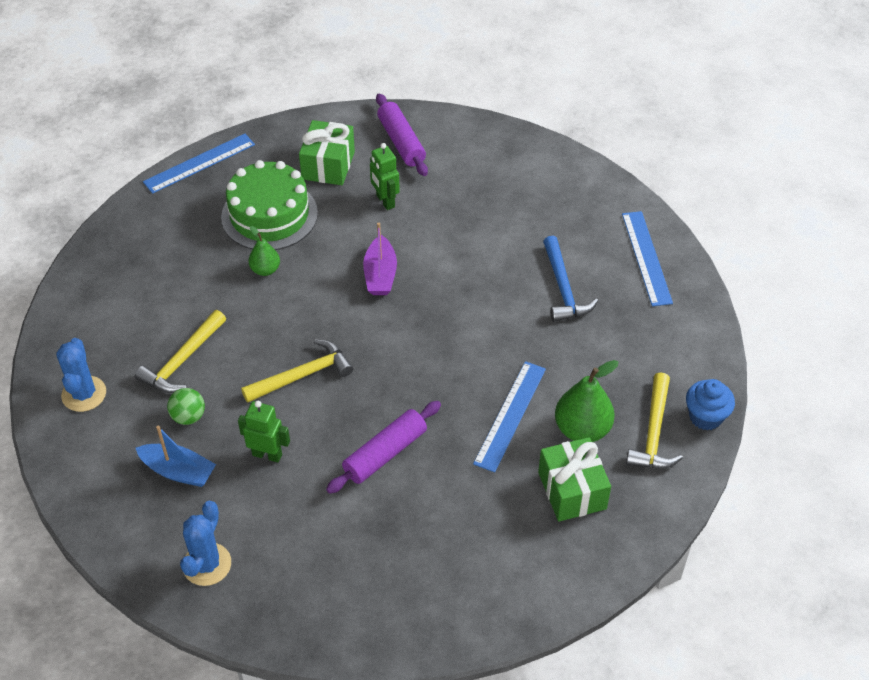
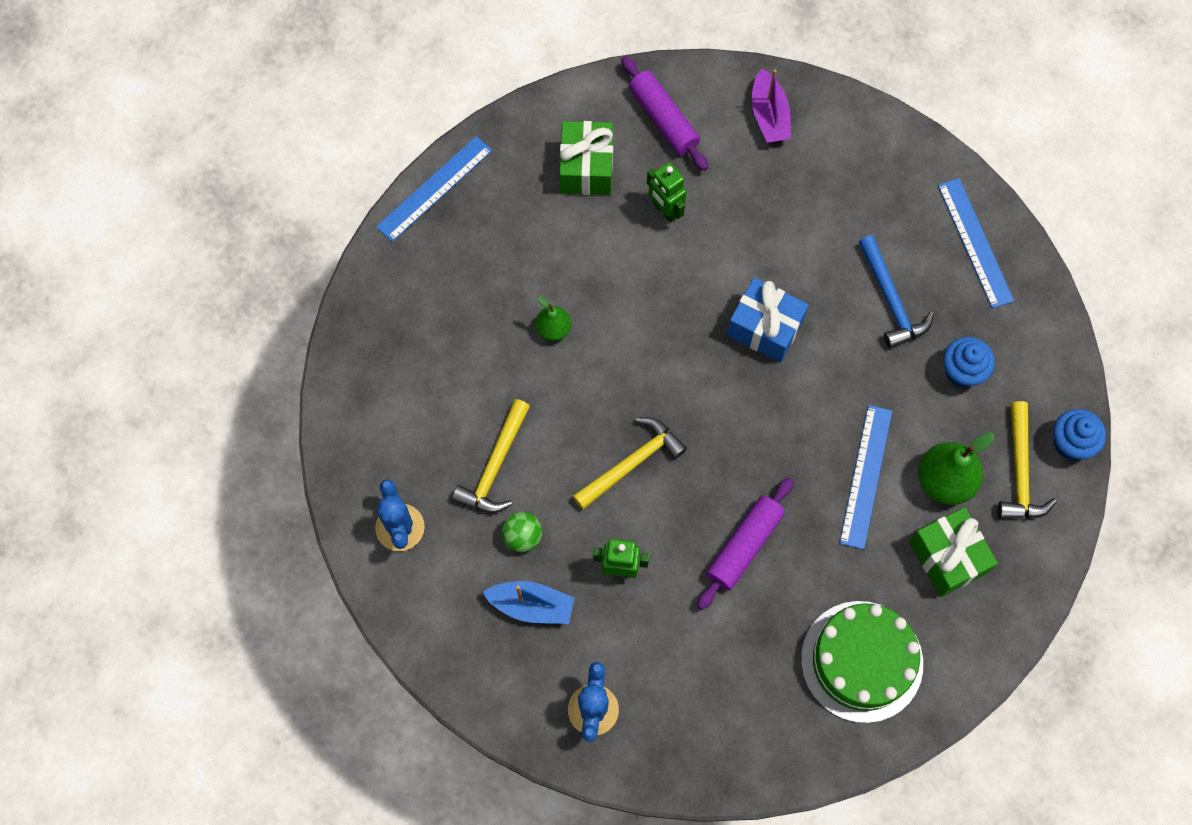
camera: 10 degrees left, 20 degrees up
(269, 215) = (537, 251): green cake -> green cake (861, 661)
(380, 275) = (684, 314): purple boat -> purple boat (769, 115)
(447, 293) = (765, 328): none -> blue gift
(616, 348) = (962, 371): none -> blue cupcake

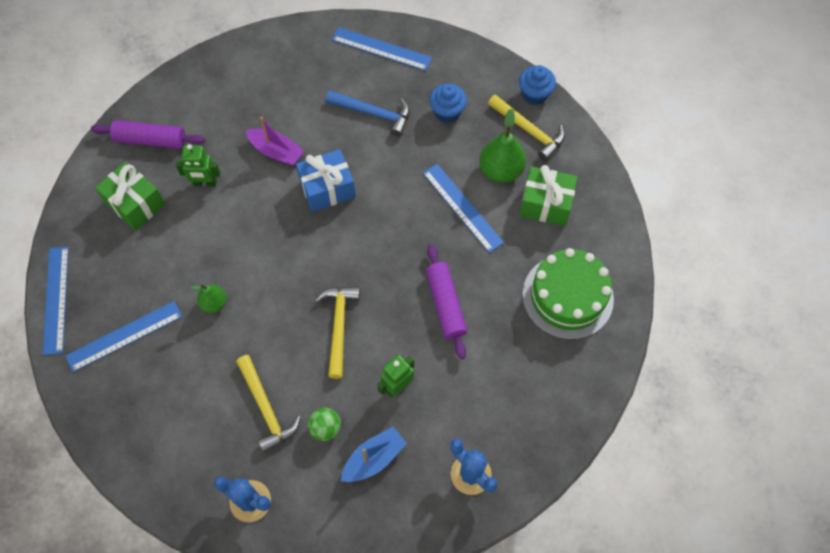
camera: 50 degrees left, 5 degrees down
(453, 279) = (124, 336): none -> blue ruler
(769, 115) = (206, 86): purple boat -> purple boat (276, 152)

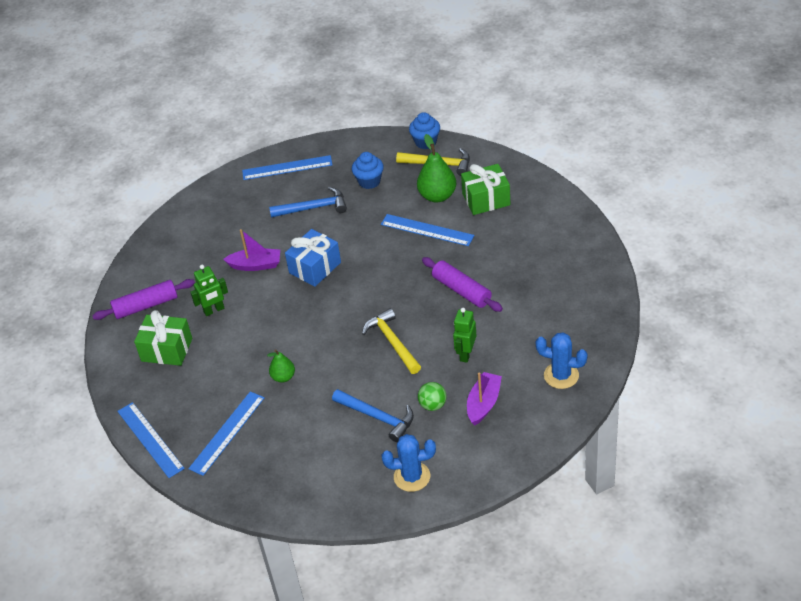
camera: 25 degrees left, 20 degrees down
(266, 408) = (377, 417): yellow hammer -> blue hammer
(374, 458) = (483, 403): blue boat -> purple boat
(567, 296) = (545, 243): green cake -> none

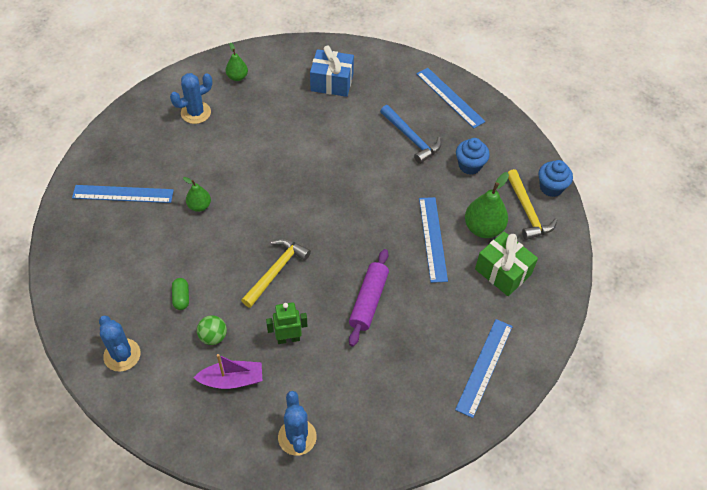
camera: 55 degrees right, 10 degrees up
(146, 306) = (237, 77): purple rolling pin -> green pear
(150, 439) = (97, 146): blue ruler -> blue ruler (484, 367)
(167, 350) = (196, 113): green gift -> blue cactus
(214, 310) = (253, 123): green robot -> none
(255, 265) = (319, 128): purple boat -> none
(315, 267) = (338, 172): blue gift -> blue gift (332, 82)
(377, 417) = (181, 298): blue hammer -> green capsule

